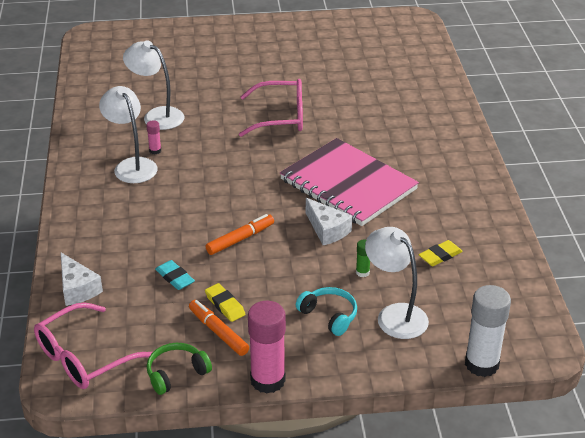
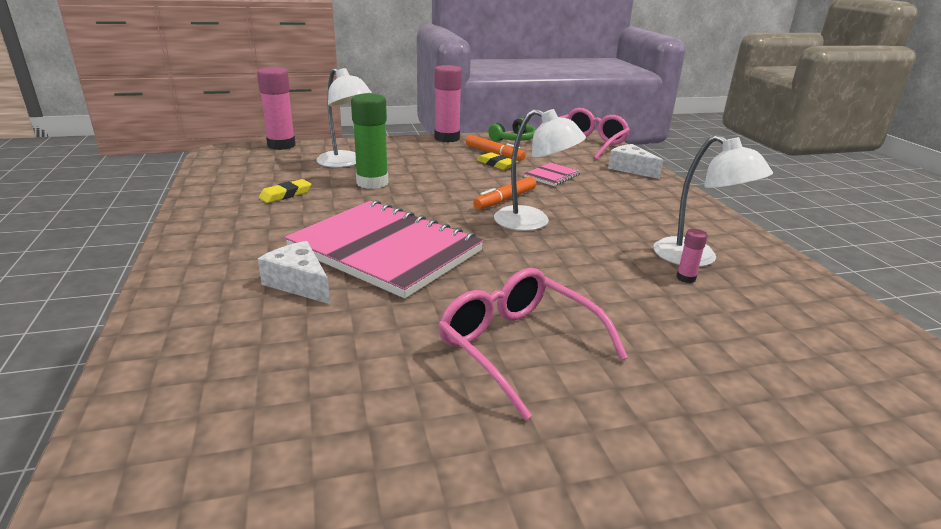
camera: 170 degrees right, 10 degrees down
(157, 116) = (747, 335): white lamp -> white lamp (533, 222)
(175, 278) = (552, 176): turquoise eraser -> pink notebook
(280, 117) = (519, 347): pink glasses -> pink glasses turned 60 degrees clockwise
(327, 230) = (411, 209): white cheese -> white cheese (299, 283)
(329, 316) = (404, 161): turquoise headphones -> none
(362, 272) = (372, 183): green glue stick -> green glue stick, size x2.23
(481, 364) = (281, 145): white glue stick -> pink glue stick

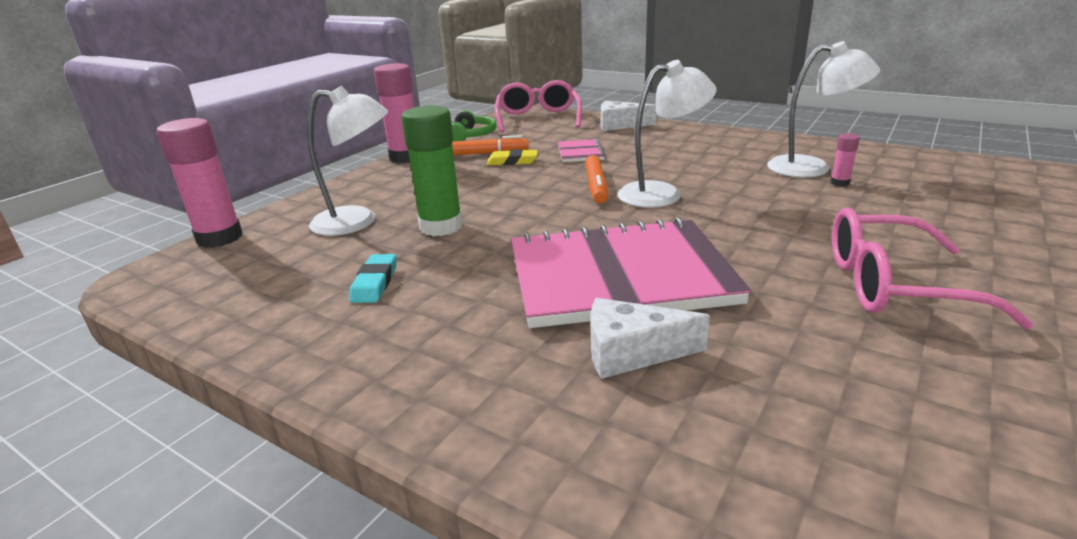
camera: 40 degrees left, 0 degrees up
(285, 194) = (375, 283): yellow eraser -> turquoise eraser

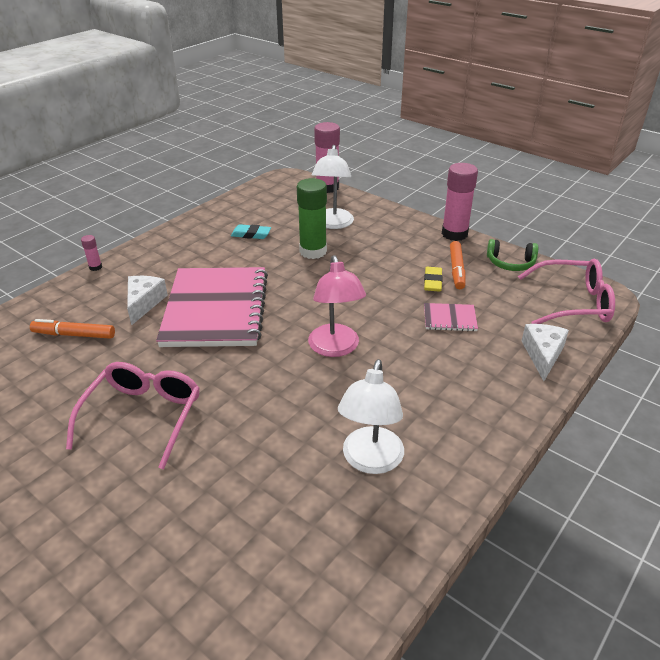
camera: 95 degrees right, 10 degrees up
(596, 186) = (362, 318): orange marker -> orange marker (74, 335)
(661, 193) = (335, 348): white lamp -> pink lamp
(840, 183) = (322, 465): pink glue stick -> pink glue stick (95, 267)

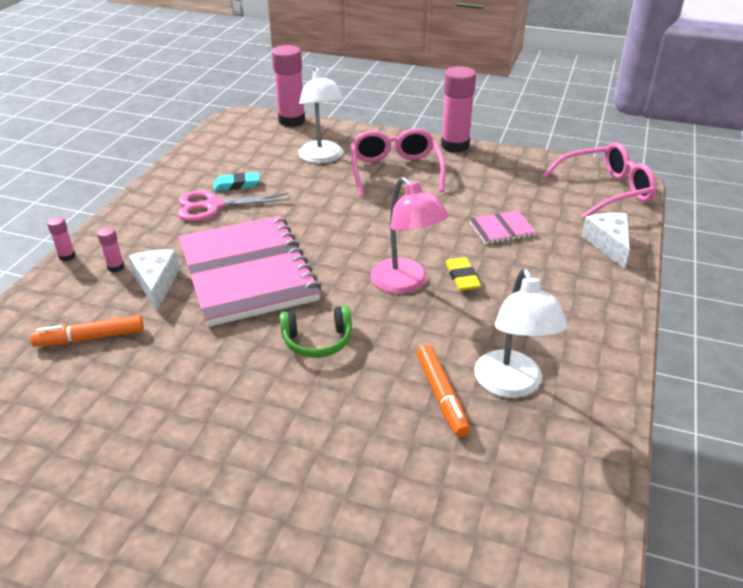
camera: 20 degrees left, 0 degrees up
(123, 283) = (116, 267): none -> pink glue stick
(142, 417) = (236, 406): pink glasses -> pink glasses (395, 171)
(222, 248) = (213, 206): none -> pink scissors
(313, 251) = (318, 190): green glue stick -> none
(432, 282) = (462, 196): yellow eraser -> yellow eraser (462, 277)
(456, 269) = (478, 180): orange marker -> orange marker (441, 395)
(510, 263) = (526, 164): green headphones -> green headphones (317, 341)

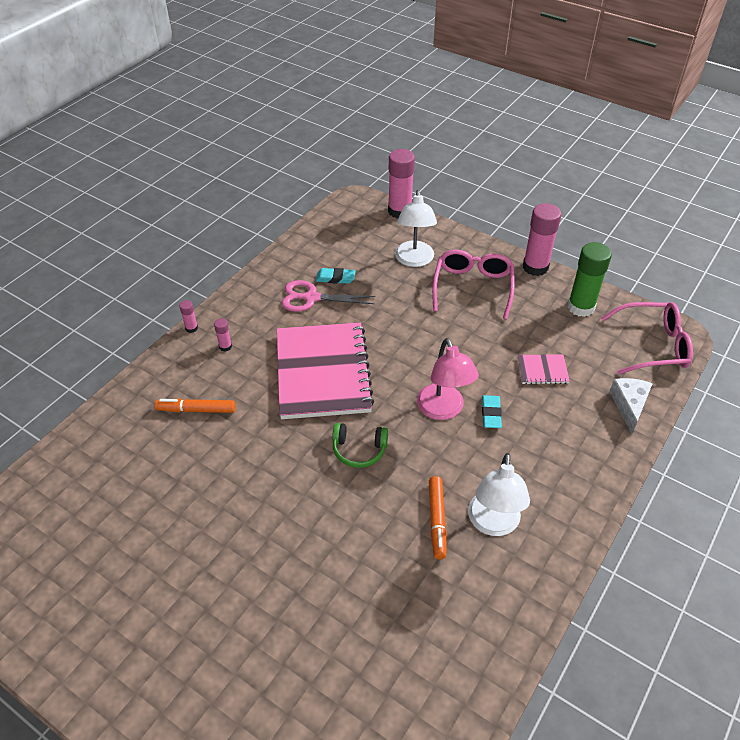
camera: 15 degrees right, 10 degrees up
(156, 283) = (252, 369): white cheese -> none
(462, 277) = (491, 414): yellow eraser -> turquoise eraser
(517, 170) = (581, 307): none -> green glue stick

